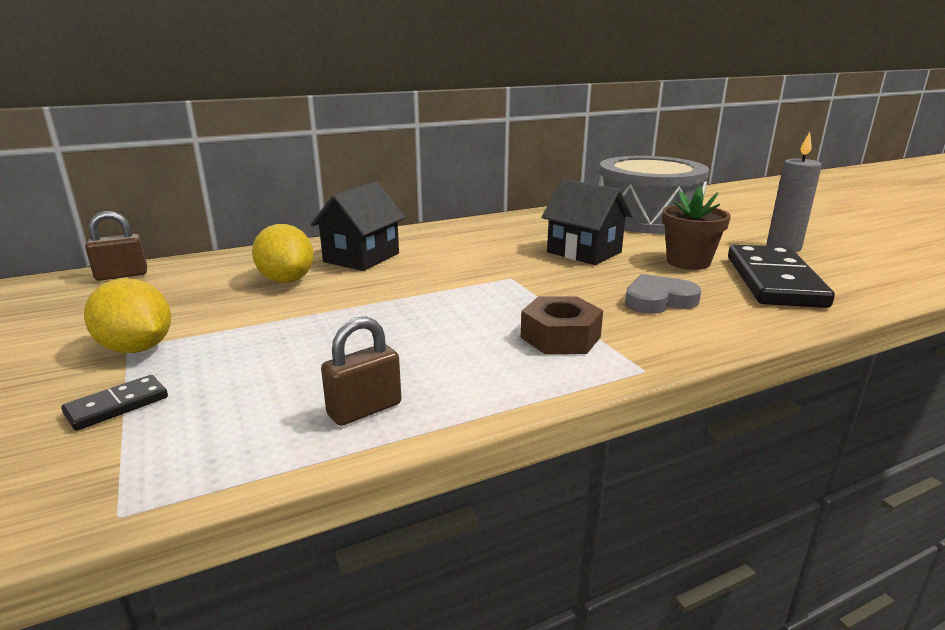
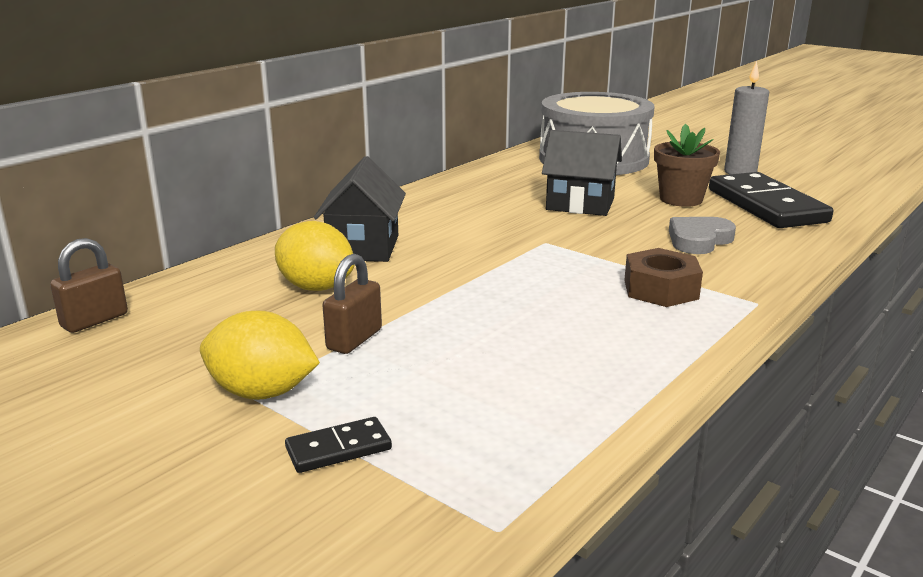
camera: 25 degrees left, 0 degrees up
(117, 406) = (338, 449): black domino -> black domino turned 45 degrees clockwise
(364, 409) = (582, 389): brown padlock -> brown padlock (354, 339)

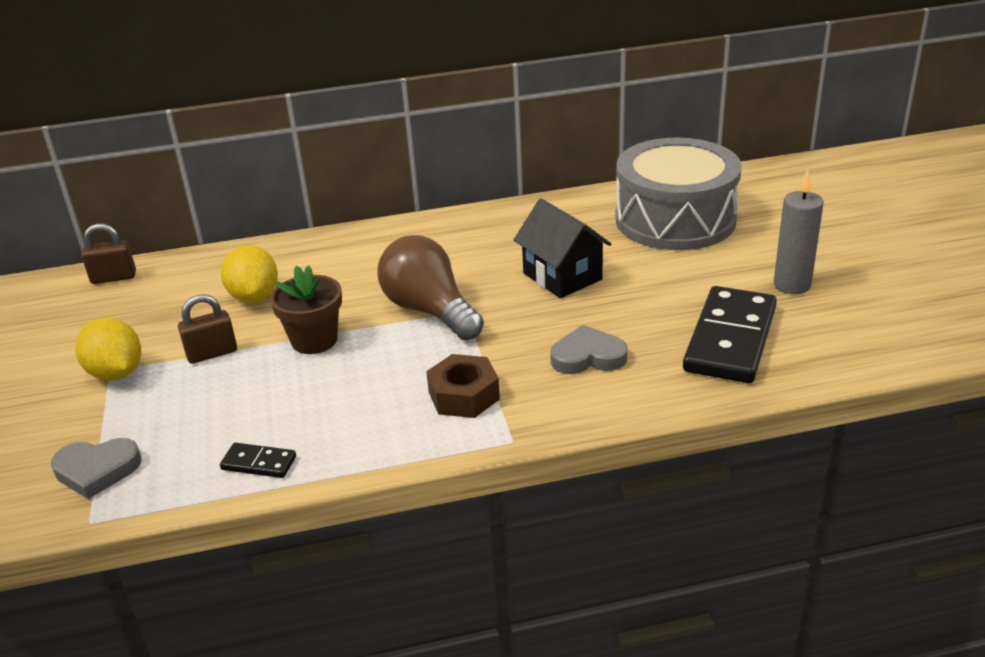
camera: 40 degrees right, 10 degrees up
(338, 449) = (96, 431): black domino -> black domino (259, 463)
(363, 247) = (334, 268): black house -> none
(411, 481) = (97, 470): none -> grey heart
(516, 250) = (429, 311): none -> brown light bulb
(681, 199) = (662, 301): brown flower pot -> brown flower pot (314, 340)

